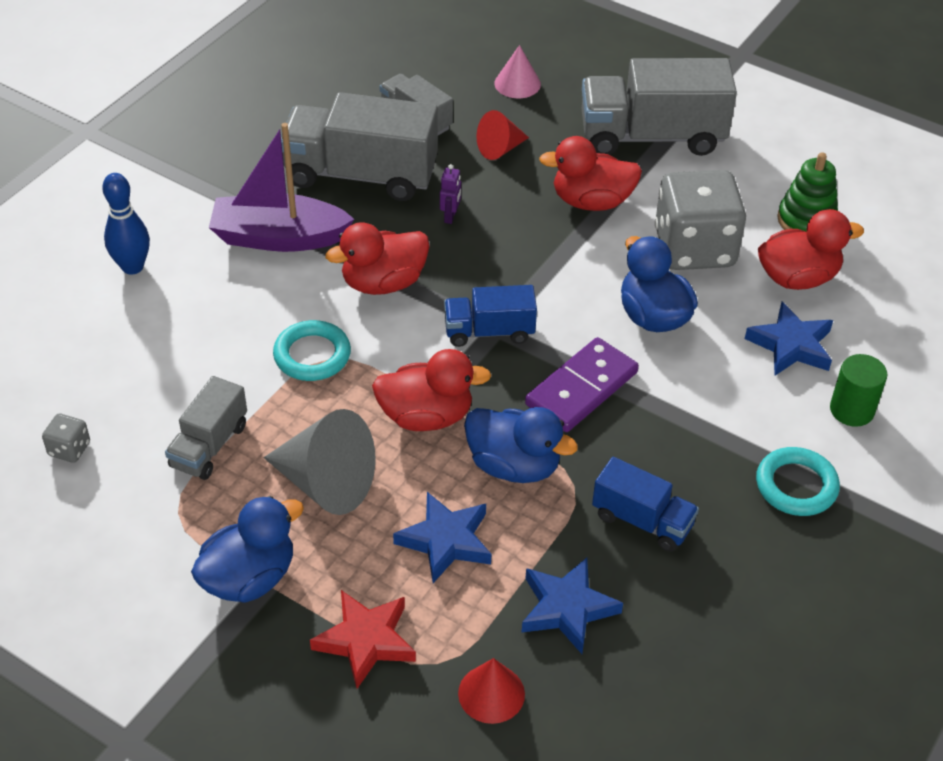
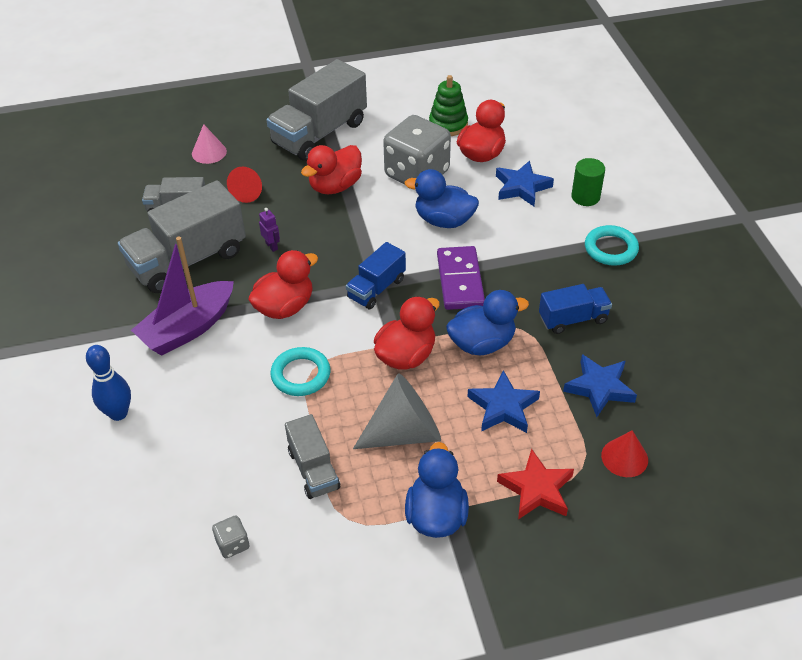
camera: 45 degrees left, 0 degrees up
(383, 283) = (285, 307): red duck -> red duck turned 150 degrees counterclockwise

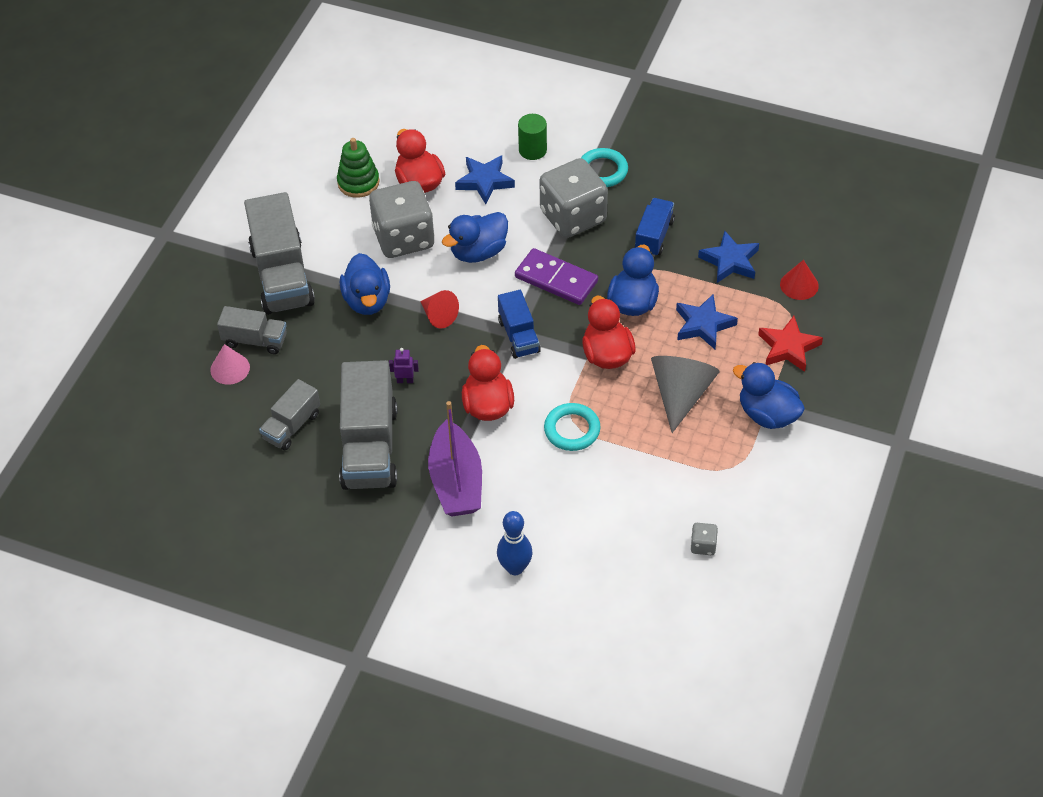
camera: 55 degrees left, 5 degrees up
(248, 192) = (317, 365): red cone -> red cone (438, 316)
(313, 469) = (672, 466): grey truck -> grey truck (255, 340)
(335, 186) = (367, 301): red duck -> blue duck
(540, 256) = (573, 217): none -> grey dice

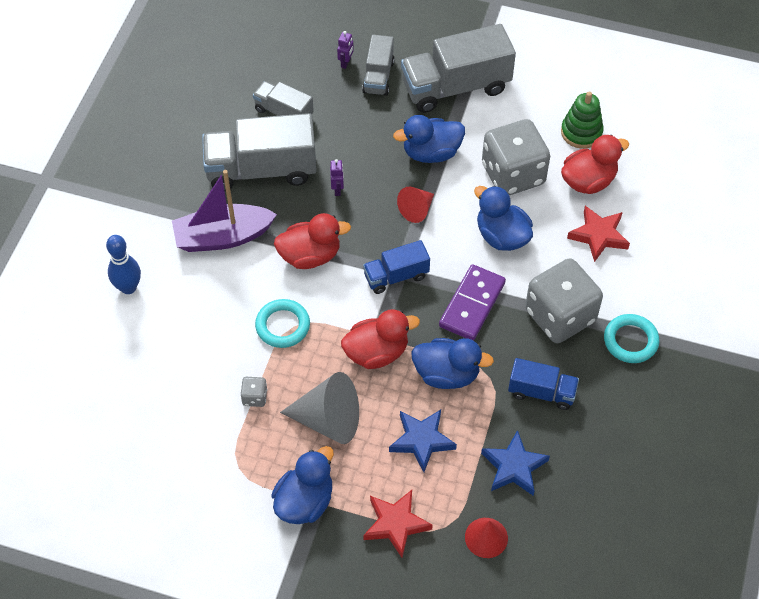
camera: 85 degrees right, 5 degrees up
(230, 368) = (346, 63): pink cone -> purple robot
(484, 181) = (598, 235): blue star -> red star
(532, 150) = (650, 275): green cylinder -> none
(703, 545) = (145, 441): grey dice -> grey dice (254, 397)

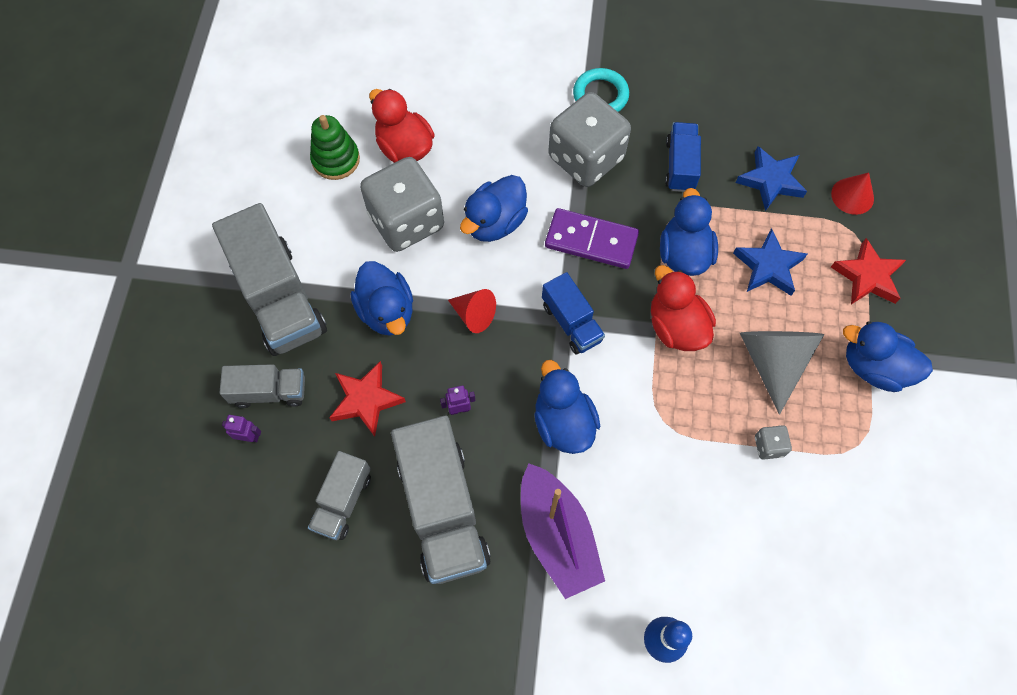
camera: 100 degrees left, 10 degrees up
(282, 326) = (667, 434): turquoise ring -> none
(310, 256) = (563, 422): red duck -> blue duck
(598, 235) = (476, 132): red star -> red star (366, 400)

